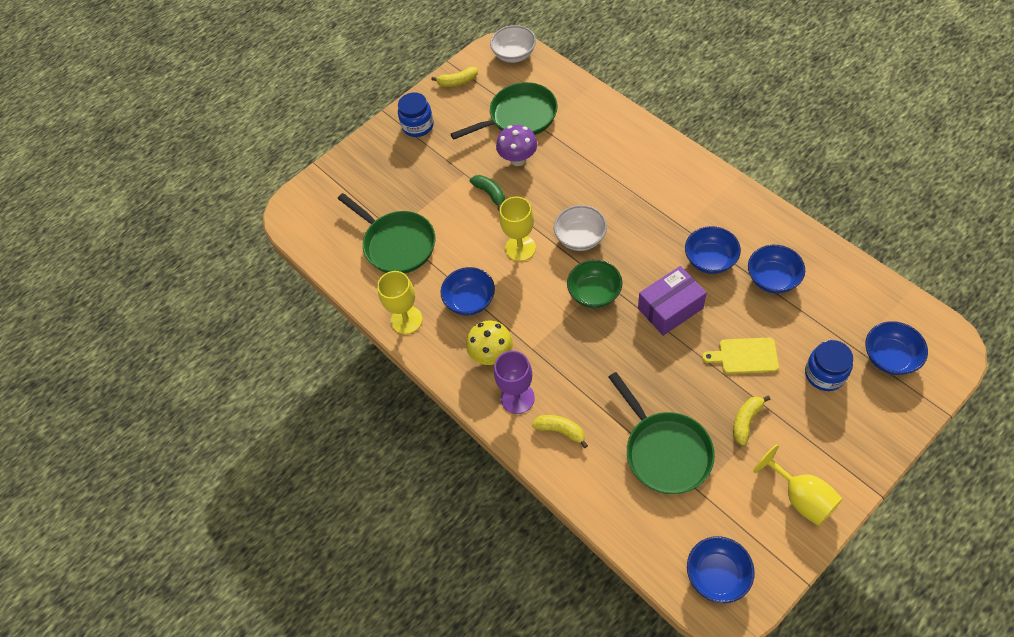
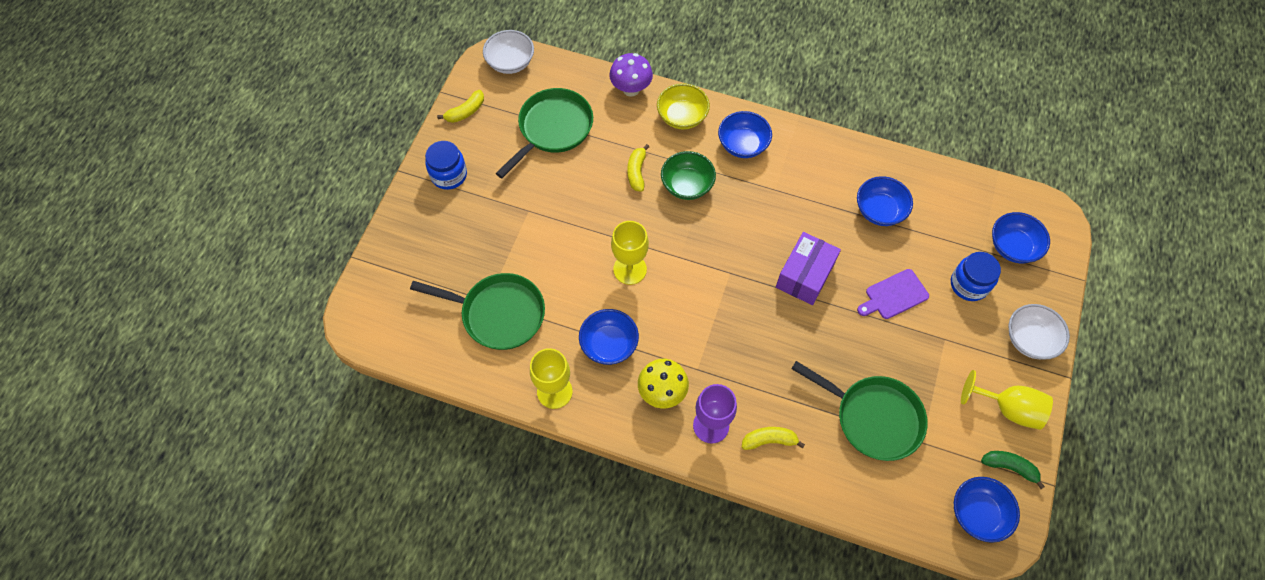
camera: 35 degrees left, 5 degrees up
(490, 193) = (567, 222): green banana -> green banana (1010, 467)
(518, 159) = (576, 175): purple mushroom -> purple mushroom (631, 89)
(580, 238) = (683, 236): white bowl -> white bowl (1029, 339)
(594, 293) = (727, 288): green bowl -> green bowl (687, 185)
(634, 141) = (682, 117): none -> yellow bowl
(710, 260) = (815, 213): blue bowl -> blue bowl (742, 145)
(744, 356) = (894, 295): yellow cutting board -> purple cutting board
(746, 421) = (927, 357): yellow banana -> yellow banana (637, 172)

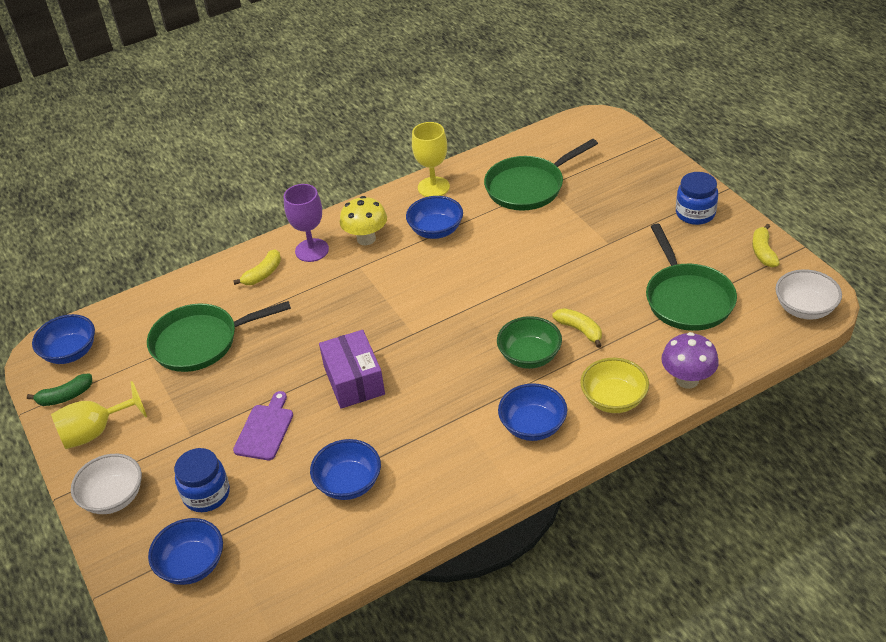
camera: 135 degrees right, 20 degrees down
(630, 269) = (486, 274): yellow goblet -> none

